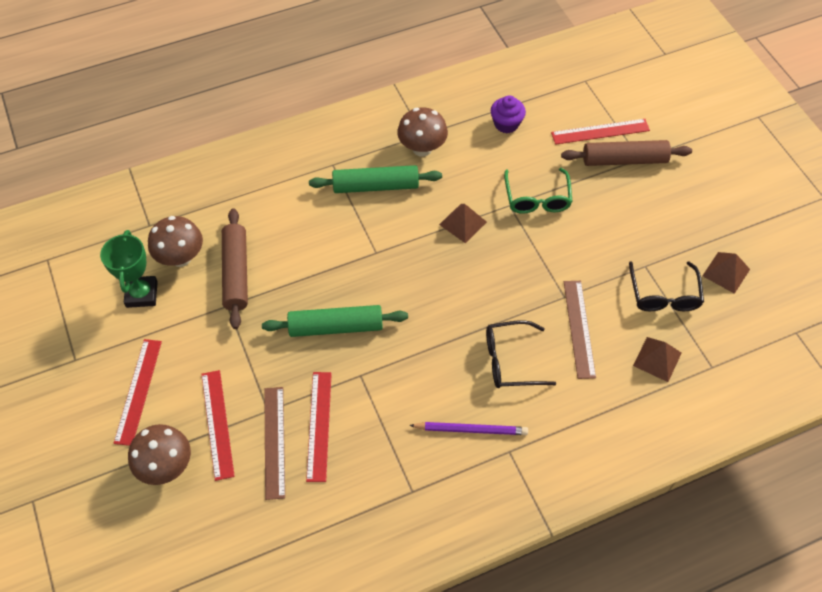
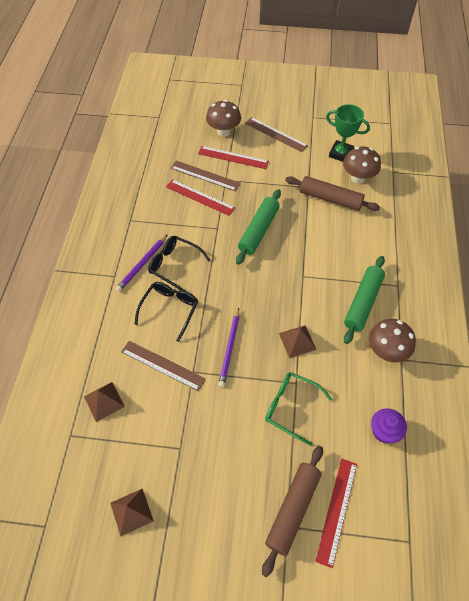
camera: 120 degrees right, 0 degrees up
(138, 391) = (276, 134): red ruler -> brown ruler
(514, 277) = (230, 348): none -> purple pencil
(664, 295) = (147, 444): black glasses -> black glasses (174, 265)

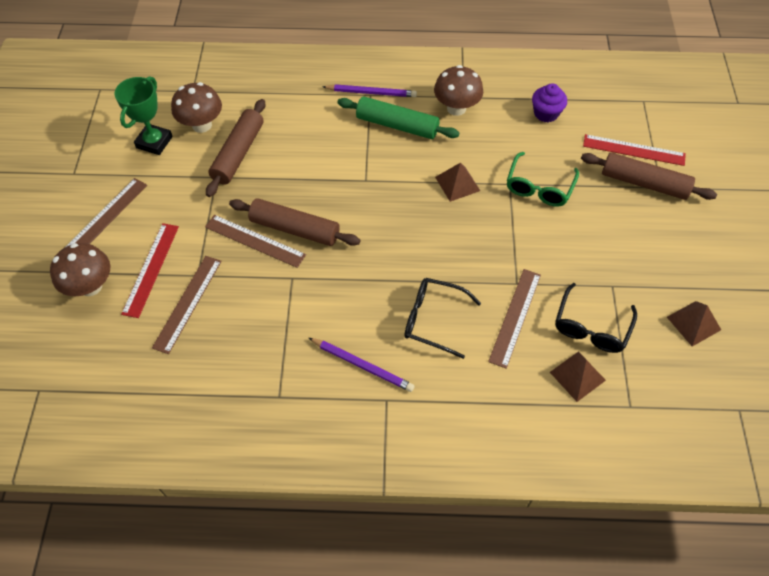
camera: 95 degrees left, 0 degrees up
(174, 265) = (361, 323): black glasses -> black glasses (591, 327)
(200, 197) = (233, 305): red ruler -> none
(230, 348) = (478, 248): purple pencil -> purple pencil (371, 92)
(250, 208) = (254, 241): none -> brown ruler
(259, 231) = (295, 229): green rolling pin -> brown rolling pin

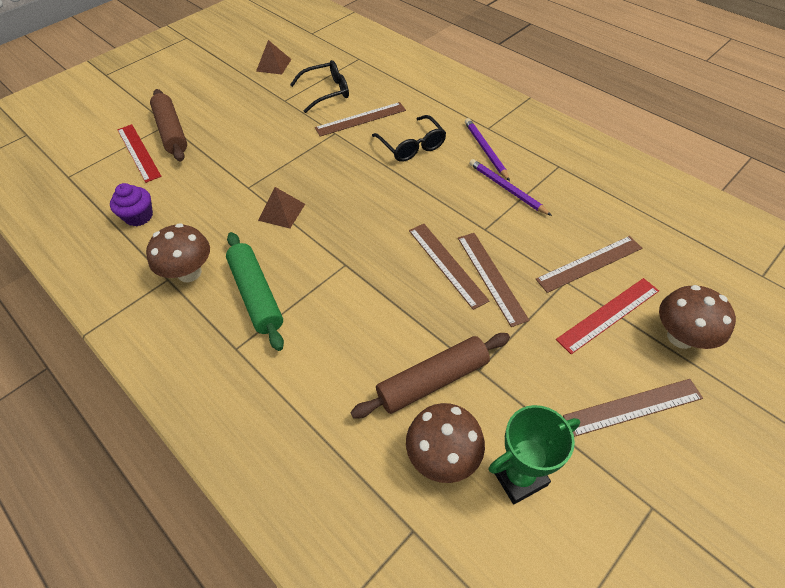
camera: 135 degrees left, 5 degrees down
(295, 229) = (447, 264): brown rolling pin -> brown ruler
(371, 92) = (231, 350): purple pencil -> purple pencil (506, 189)
(539, 187) = (233, 172): green glasses -> none
(577, 376) = (366, 80): brown pyramid -> none

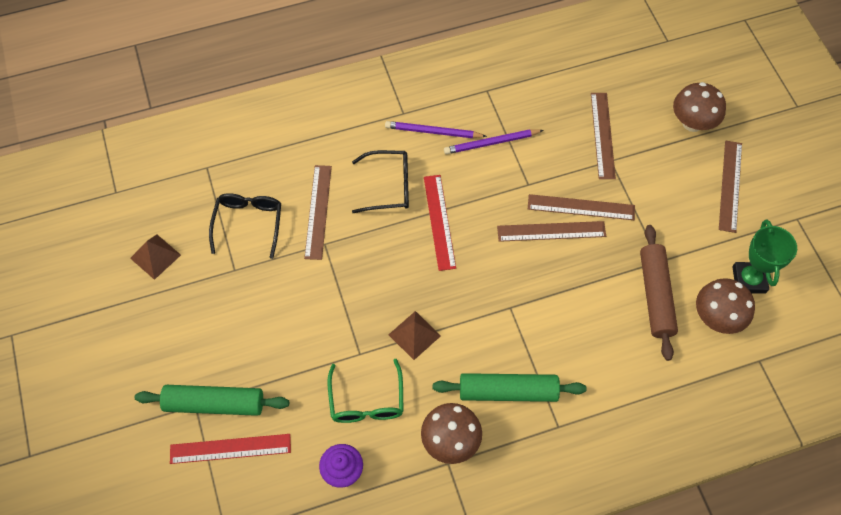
camera: 65 degrees left, 10 degrees up
(172, 132) = (214, 403): brown rolling pin -> green rolling pin
(207, 207) = (366, 401): none -> green glasses
(608, 314) = (653, 153): red ruler -> red ruler (439, 222)

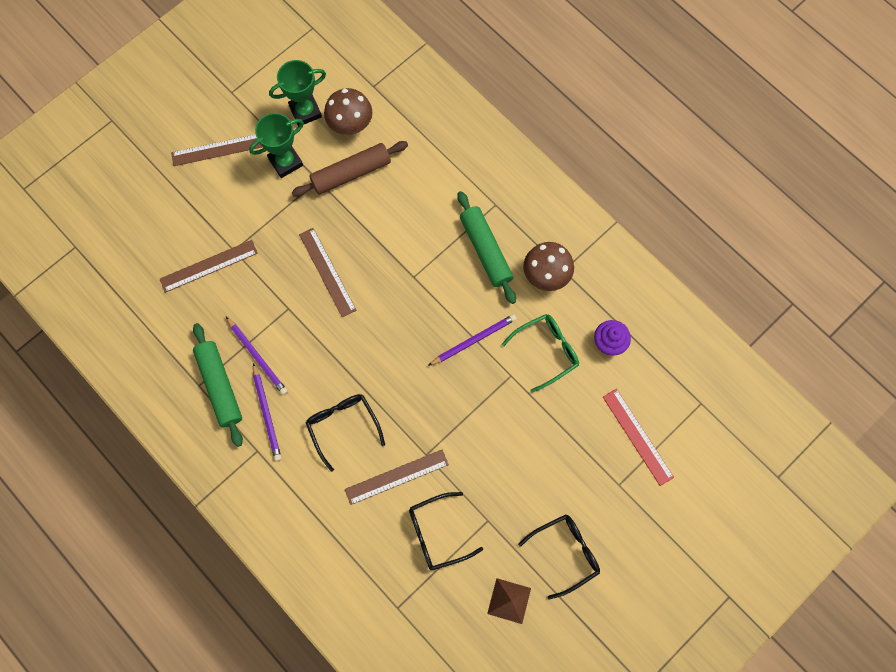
camera: 115 degrees left, 10 degrees up
(165, 323) = (565, 553): none -> black glasses
(214, 403) = (610, 470): green rolling pin -> green rolling pin (219, 386)
(414, 335) = (473, 340): brown pyramid -> purple pencil
(439, 222) = (359, 367): red ruler -> none
(581, 207) = (292, 257): brown ruler -> none
(692, 123) = (164, 197): brown mushroom -> none
(692, 239) = (285, 162): none -> green trophy

